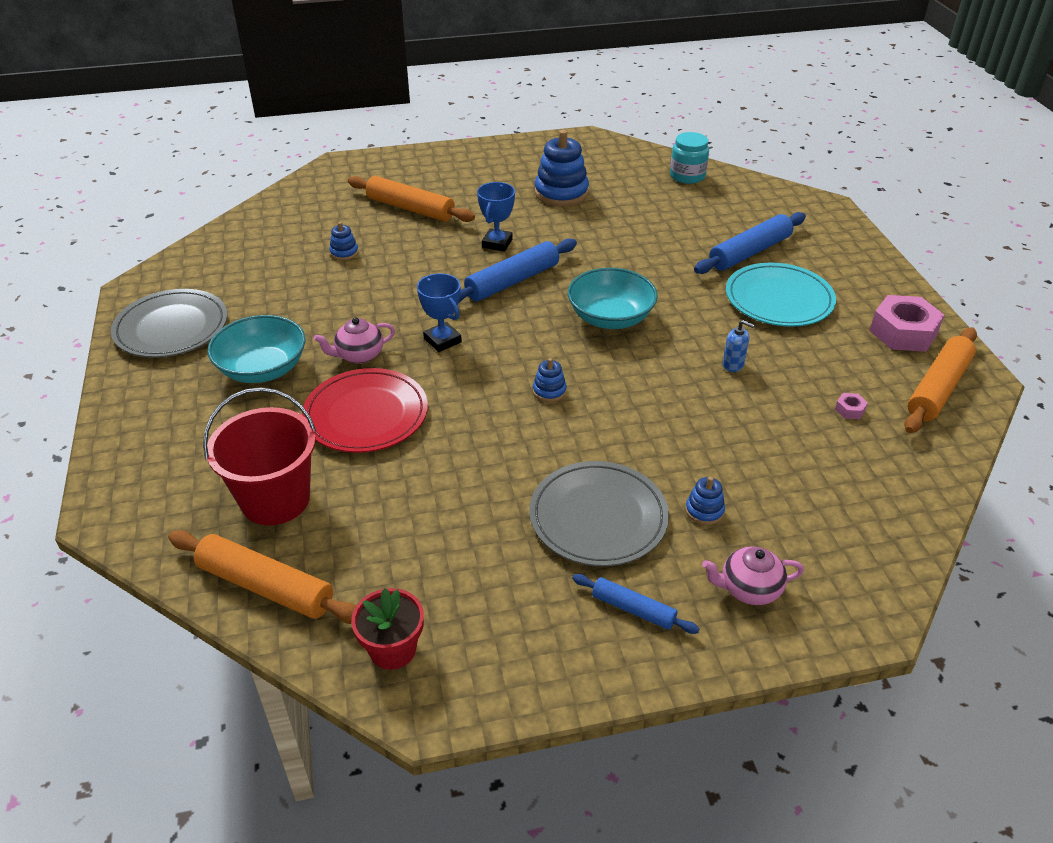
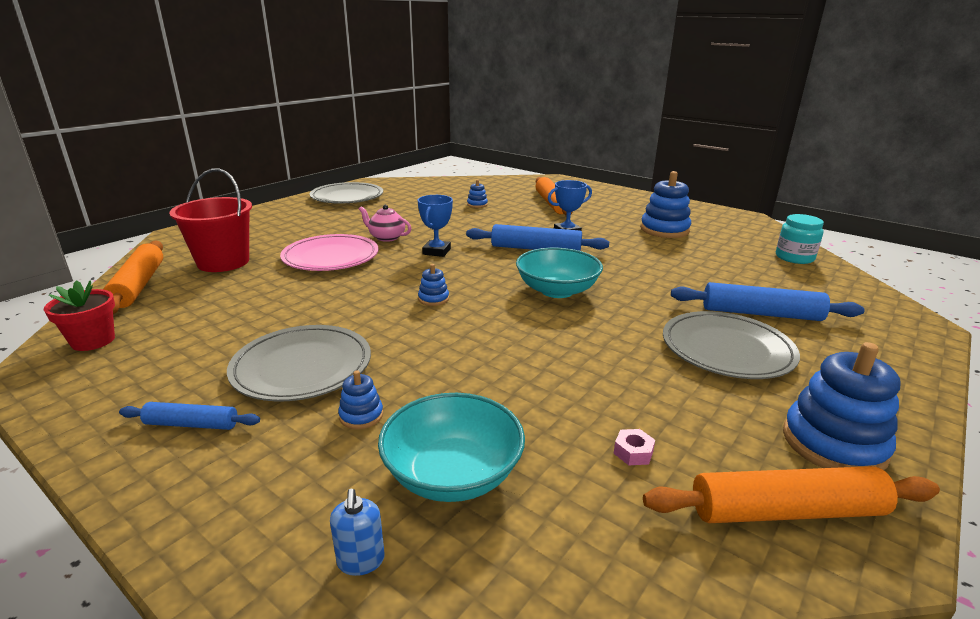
camera: 50 degrees right, 15 degrees down
(262, 369) = (340, 223): turquoise bowl -> turquoise bowl (452, 473)
(366, 415) = (331, 257): red plate -> pink plate
(633, 609) = (192, 424): blue rolling pin -> blue rolling pin turned 75 degrees counterclockwise
(733, 365) = (589, 359): blue soap dispenser -> blue soap dispenser (361, 561)
(749, 589) = (264, 484): pink teapot -> none
(779, 299) = (727, 349): turquoise plate -> grey plate
(903, 332) = (833, 444): pink nut -> blue stacking toy

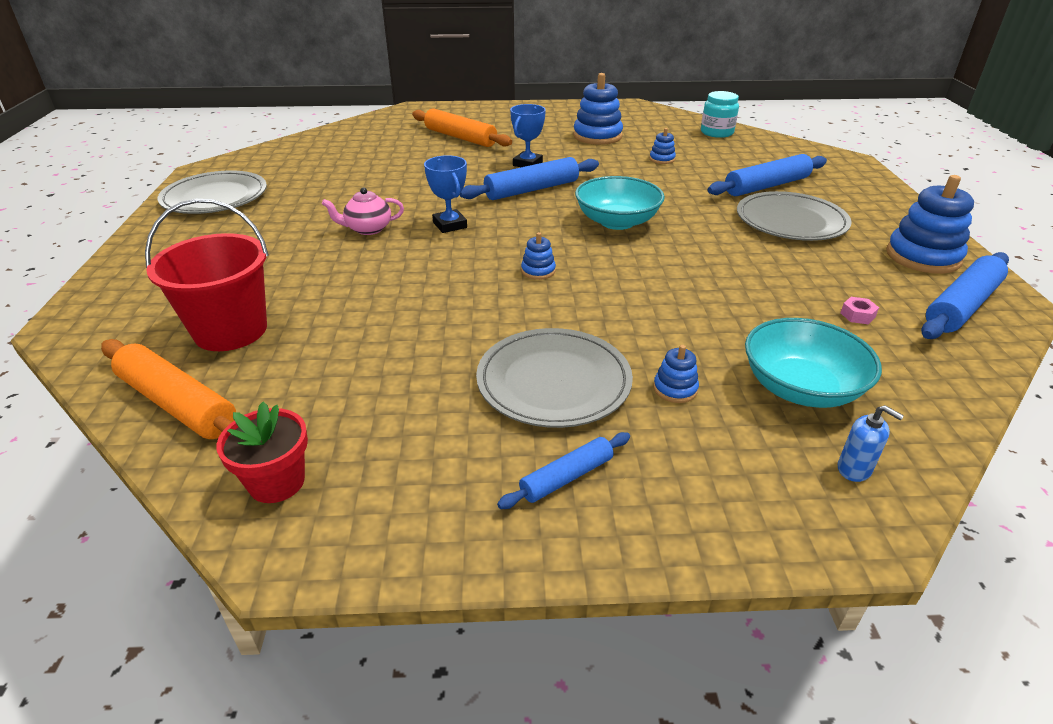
camera: 40 degrees left, 10 degrees up
(331, 257) = (352, 273): pink plate -> none
(477, 204) = (390, 161): blue stacking toy -> blue stacking toy (662, 159)
(786, 511) = (961, 306): orange rolling pin -> blue rolling pin

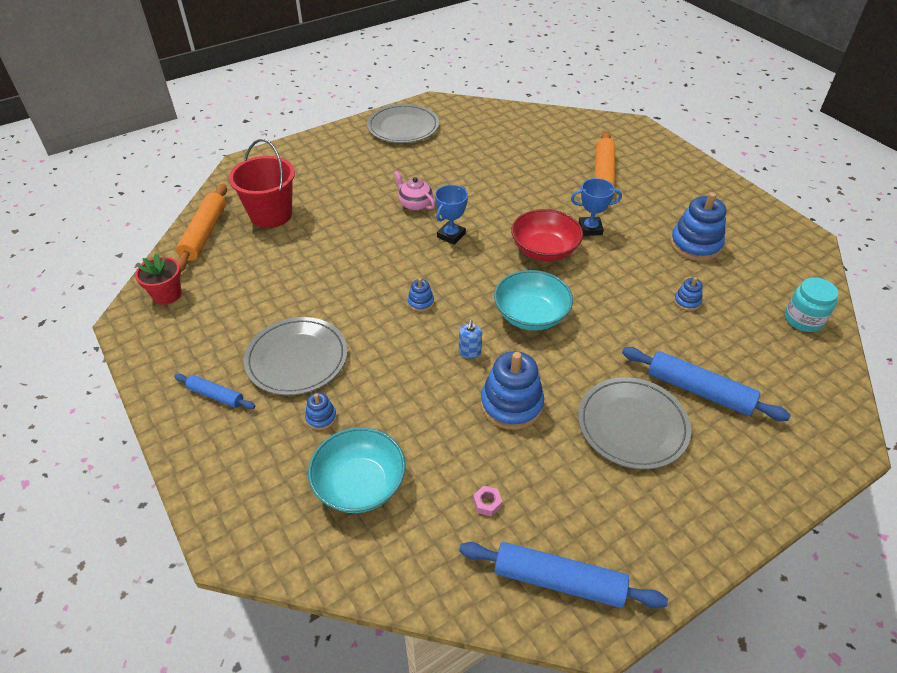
camera: 60 degrees right, 10 degrees up
(532, 189) = (544, 250): blue rolling pin -> red bowl
(854, 469) = (284, 530): blue soap dispenser -> blue soap dispenser (469, 352)
(922, 257) = (641, 541): blue stacking toy -> blue stacking toy (511, 404)

